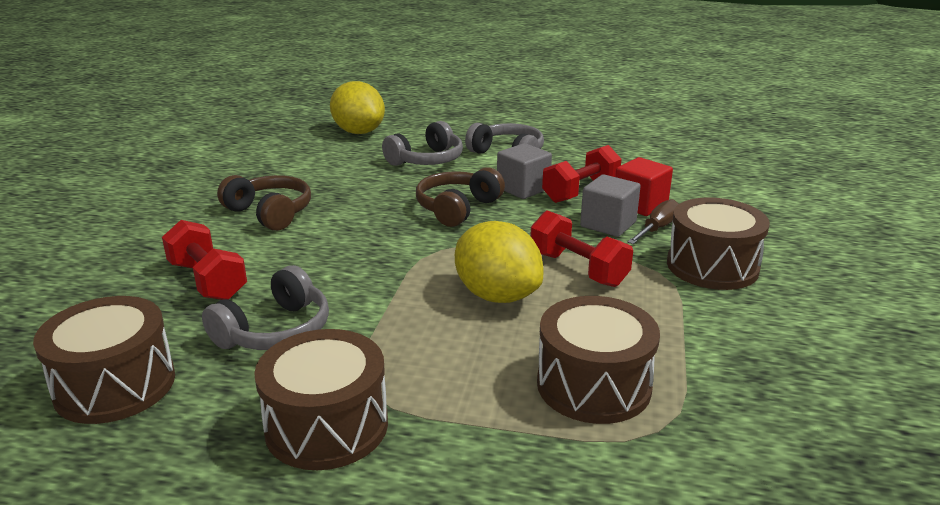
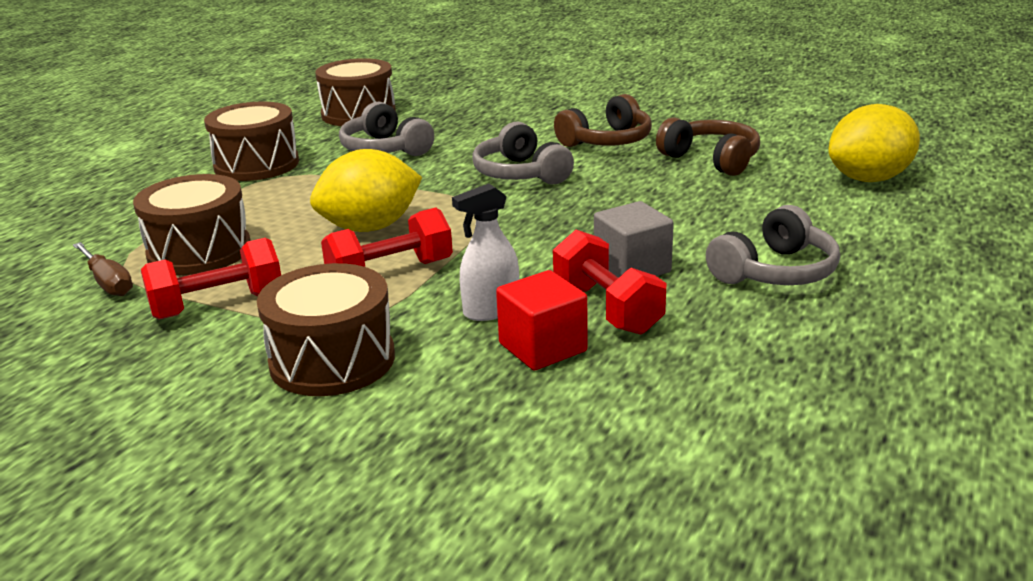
camera: 105 degrees right, 0 degrees up
(208, 281) = (481, 127): red dumbbell -> red dumbbell (218, 305)
(427, 160) = (751, 215): grey headphones -> grey headphones (520, 174)
(457, 208) = (583, 223): brown headphones -> brown headphones (712, 159)
(608, 224) = (491, 310): grey cube -> white spray bottle
(657, 228) = (459, 344): brown screwdriver -> brown screwdriver (108, 282)

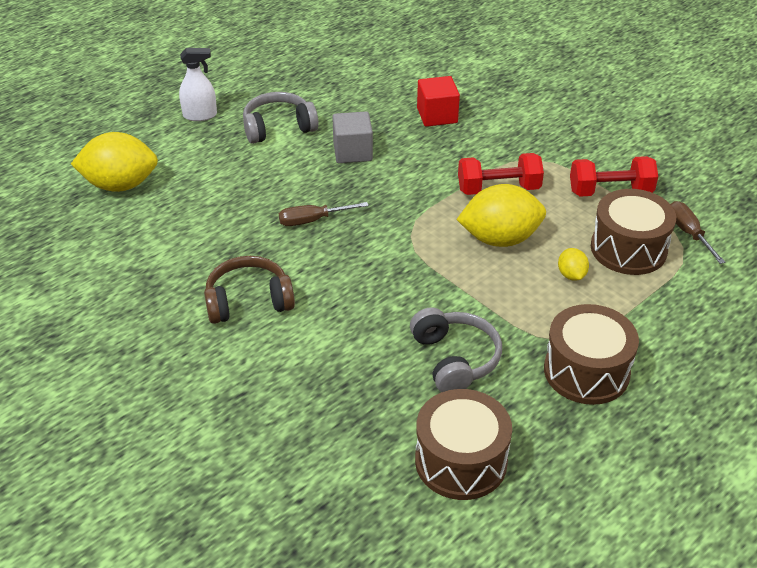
camera: 160 degrees left, 15 degrees up
(275, 217) = (571, 275): none -> yellow lemon
(332, 360) = (546, 136): brown drum -> none
(491, 310) = (451, 144): white spray bottle -> white spray bottle (200, 115)
(520, 174) = (356, 273): grey headphones -> none
(607, 308) = (388, 129): red dumbbell -> none
(609, 198) = (313, 220): none -> brown screwdriver
(712, 159) = (195, 243): brown headphones -> none

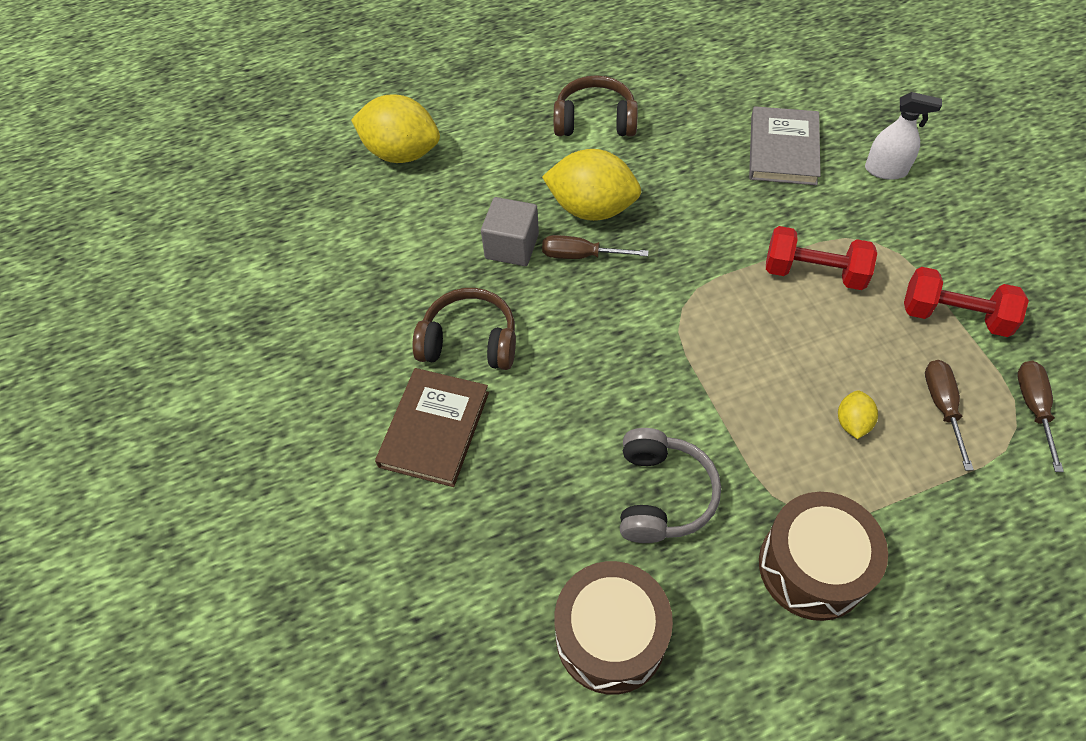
camera: 25 degrees right, 15 degrees up
(200, 115) = (518, 84): white spray bottle -> white spray bottle (886, 170)
(248, 368) = (434, 429): none -> brown book
(278, 127) = (595, 121): grey headphones -> brown headphones
(352, 152) = (663, 175): grey cube -> grey cube (512, 246)
(437, 115) = (783, 149): red cube -> grey book
(500, 239) = (785, 344): yellow lemon -> yellow lemon (592, 208)
(628, 249) = (942, 407): brown drum -> brown screwdriver

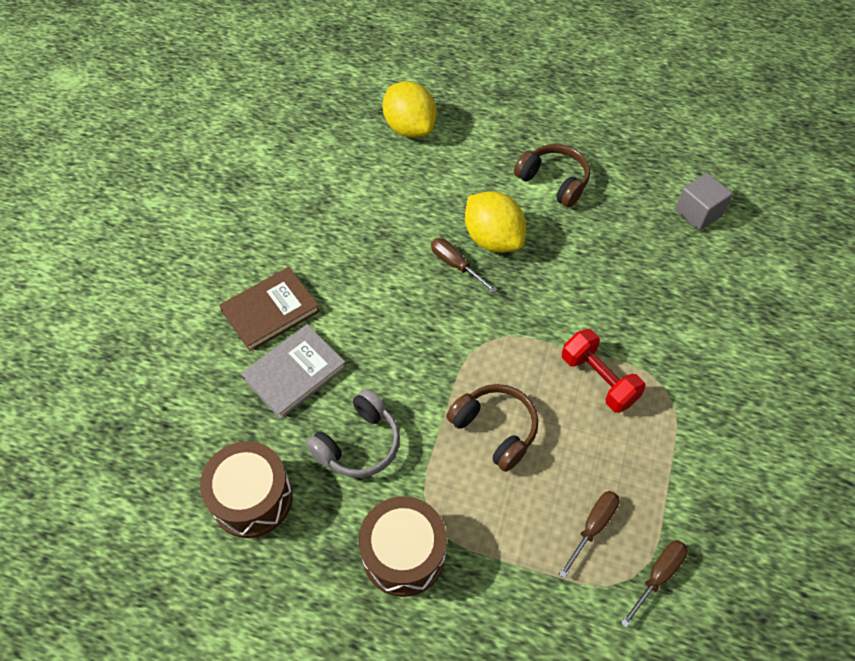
camera: 35 degrees right, 0 degrees up
(470, 341) = (338, 273): brown headphones -> brown headphones (495, 429)
(512, 246) = (419, 231): grey cube -> grey cube (698, 213)
(783, 149) = (666, 282): grey book -> grey book (294, 373)
(852, 422) = (521, 491): yellow lemon -> none
(886, 170) = (729, 346): white spray bottle -> none
(954, 316) = (669, 477): red dumbbell -> none

